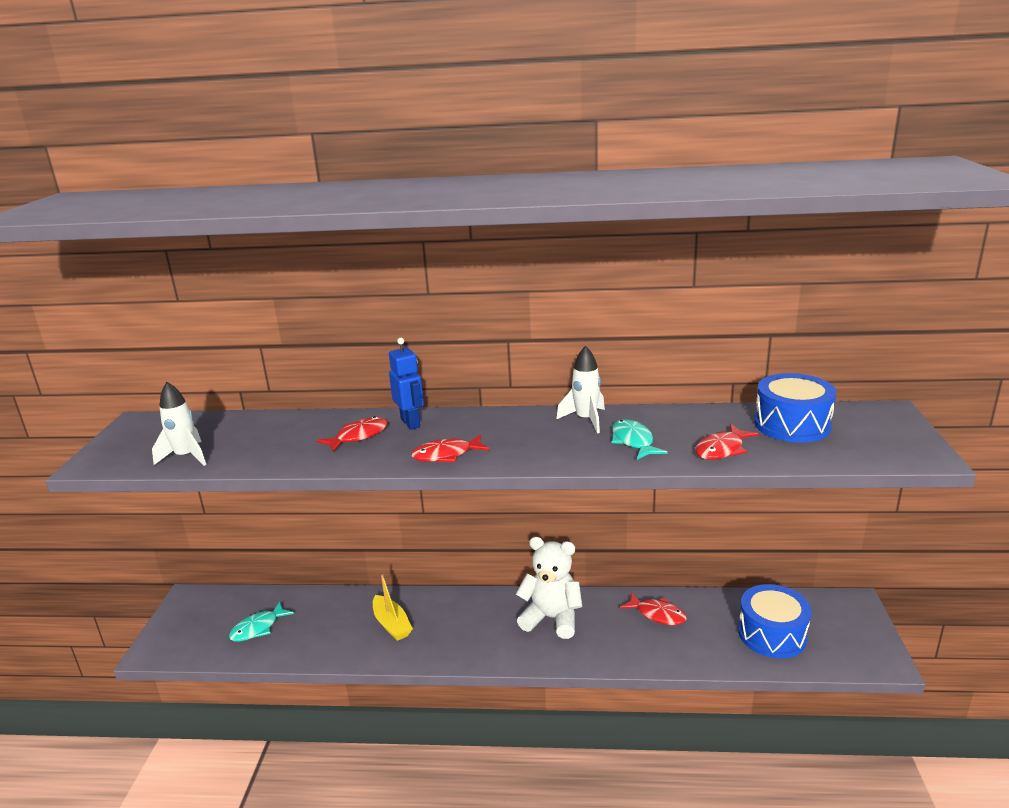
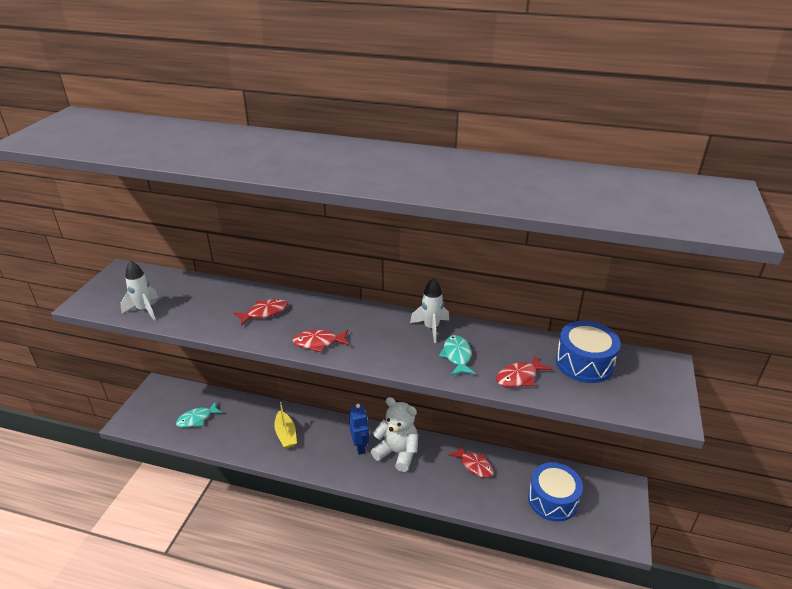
camera: 10 degrees right, 10 degrees up
(410, 423) = (305, 307): blue robot -> blue robot (360, 447)

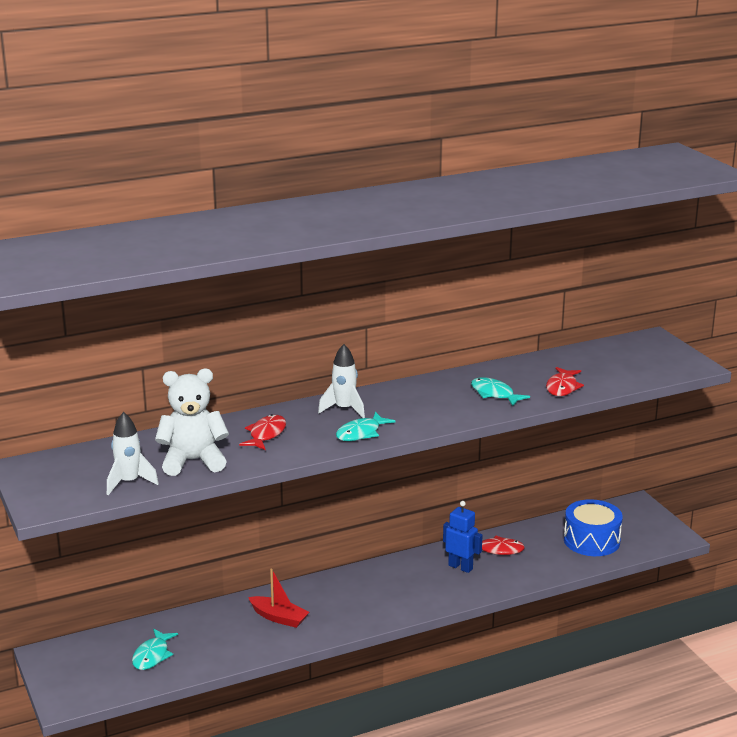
camera: 40 degrees left, 10 degrees down
(286, 434) = (279, 618): yellow boat -> red boat
(318, 343) = (361, 433): red fish -> turquoise fish
(360, 447) = (371, 589): blue robot -> blue robot (460, 567)
(397, 453) = (415, 575): white teddy bear -> white teddy bear (193, 461)
(431, 328) = (441, 385): white rocket -> white rocket (344, 409)
(584, 363) = (595, 360): blue drum -> none

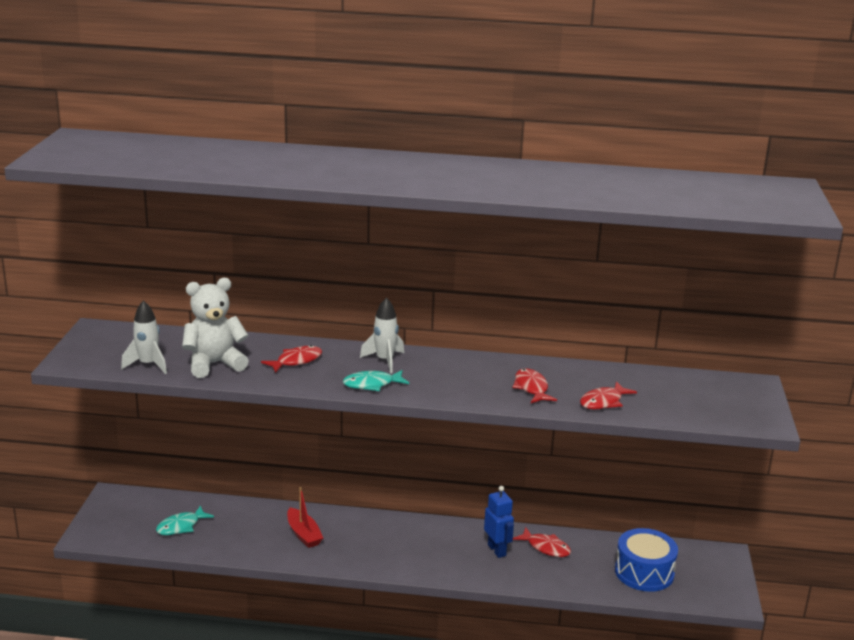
camera: 30 degrees right, 0 degrees up
(193, 461) = (214, 364): white teddy bear -> white teddy bear turned 45 degrees counterclockwise
(494, 394) = (531, 388): turquoise fish -> red fish

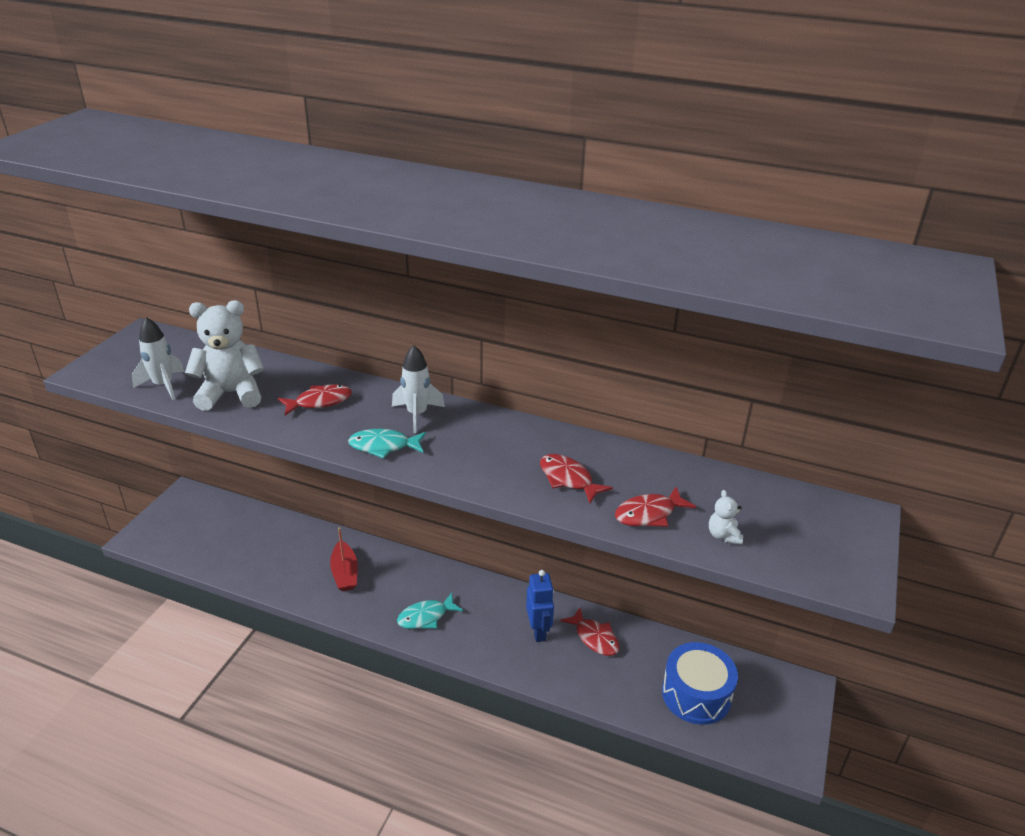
camera: 15 degrees right, 10 degrees up
(181, 526) = (231, 542): turquoise fish -> turquoise fish (426, 617)
(531, 388) = (568, 479): red fish -> red fish turned 45 degrees counterclockwise
(663, 408) = (723, 536): none -> white teddy bear

